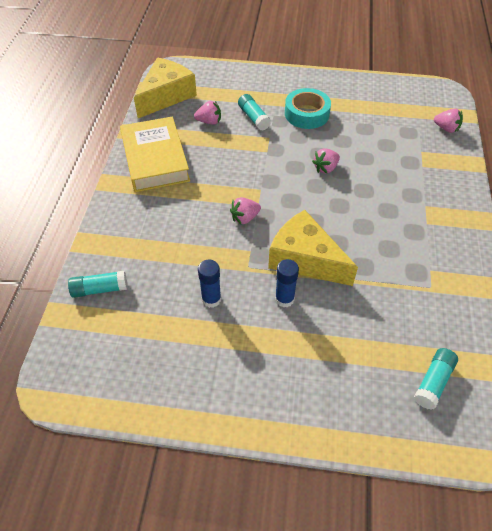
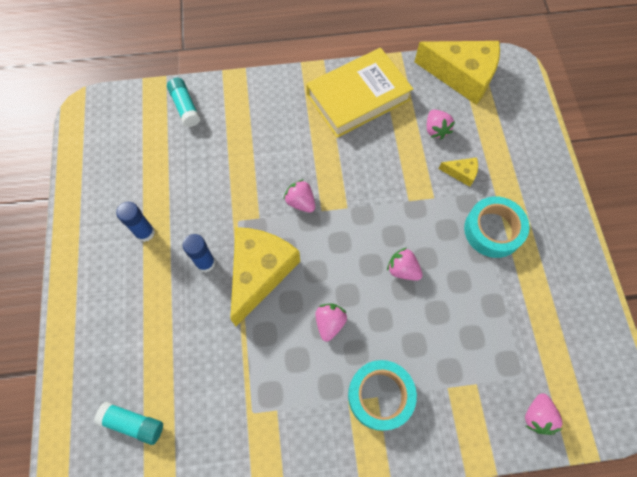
camera: 75 degrees right, 15 degrees up
(211, 299) = (192, 198): blue glue stick -> blue glue stick (145, 233)
(253, 118) = (461, 173): turquoise glue stick -> yellow cheese
(361, 221) = (329, 323): none -> pink strawberry
(424, 203) = (380, 396): none -> turquoise tape

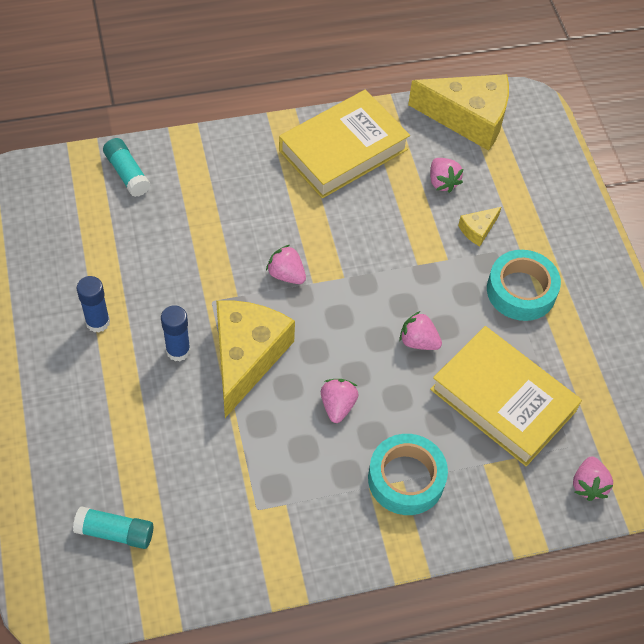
camera: 10 degrees left, 10 degrees down
(461, 173) = (478, 229): yellow cheese -> yellow cheese turned 135 degrees clockwise
(469, 329) = (503, 400): none -> yellow book

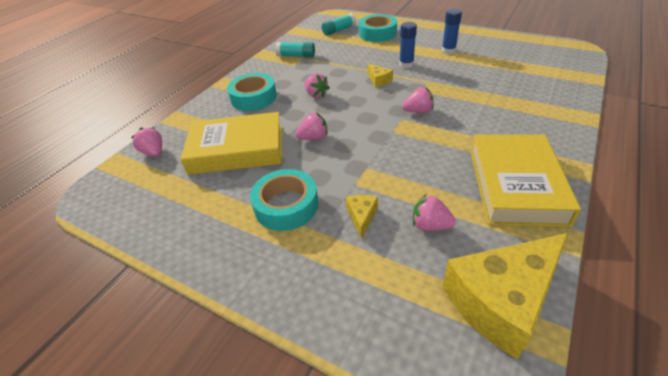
camera: 140 degrees right, 15 degrees down
(91, 457) = (377, 33): none -> turquoise tape
(127, 173) = (558, 86): turquoise glue stick -> turquoise glue stick (296, 56)
(246, 357) = (379, 80): yellow cheese -> yellow cheese, size x0.43

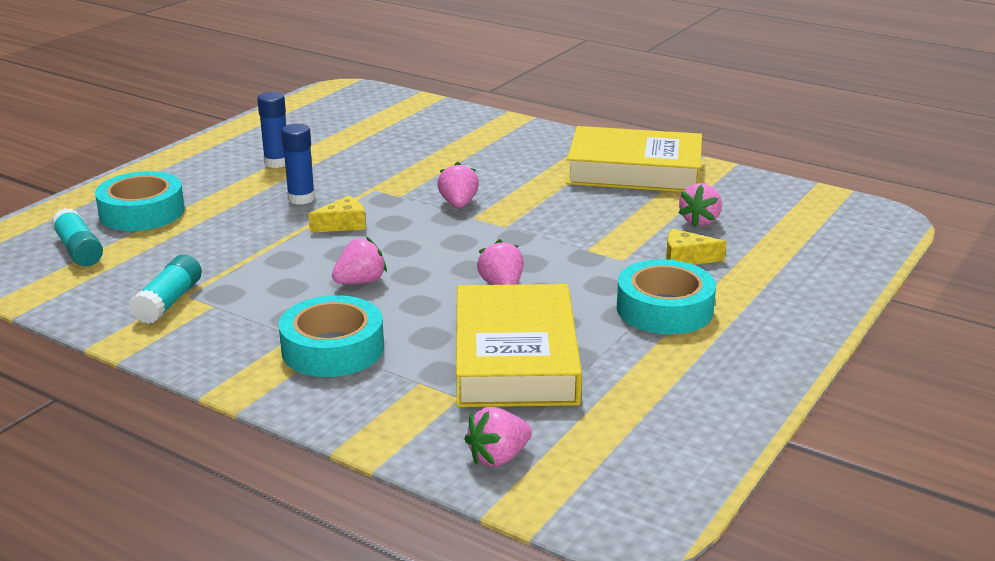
camera: 90 degrees left, 15 degrees down
(501, 300) = (796, 201): yellow cheese -> none

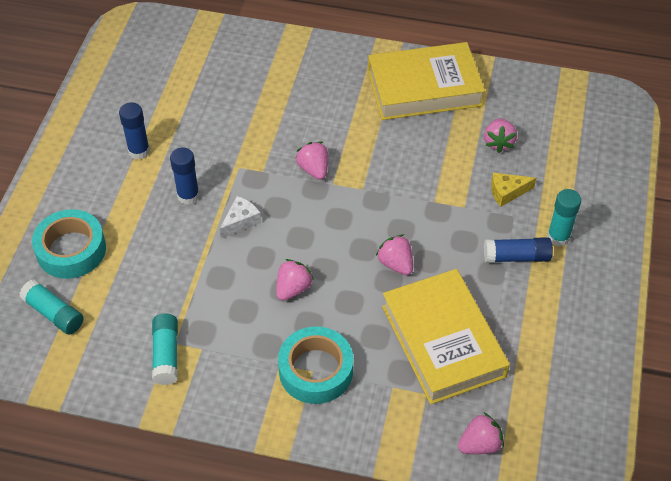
camera: 20 degrees left, 25 degrees up
(343, 224) = (241, 221): yellow cheese -> white cheese
(498, 457) = (480, 444): pink strawberry -> pink strawberry turned 150 degrees counterclockwise
(664, 309) = (516, 257): turquoise tape -> blue glue stick
(732, 303) = (558, 237): none -> turquoise glue stick

